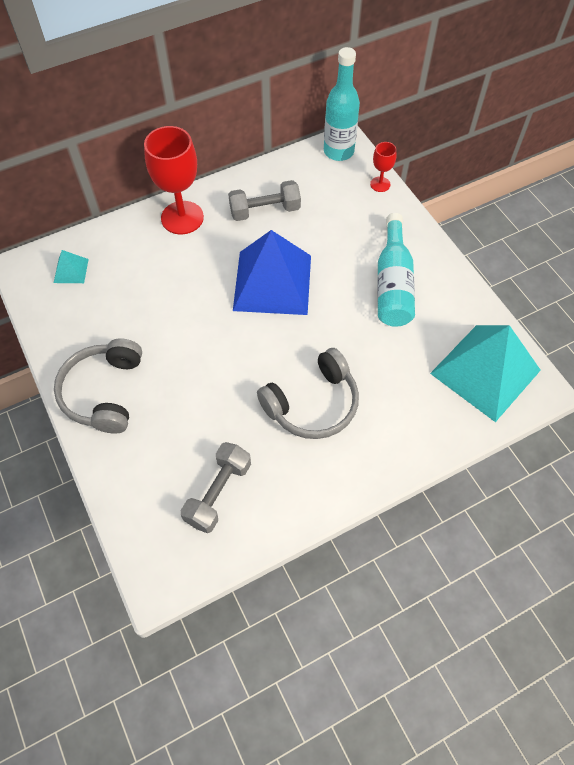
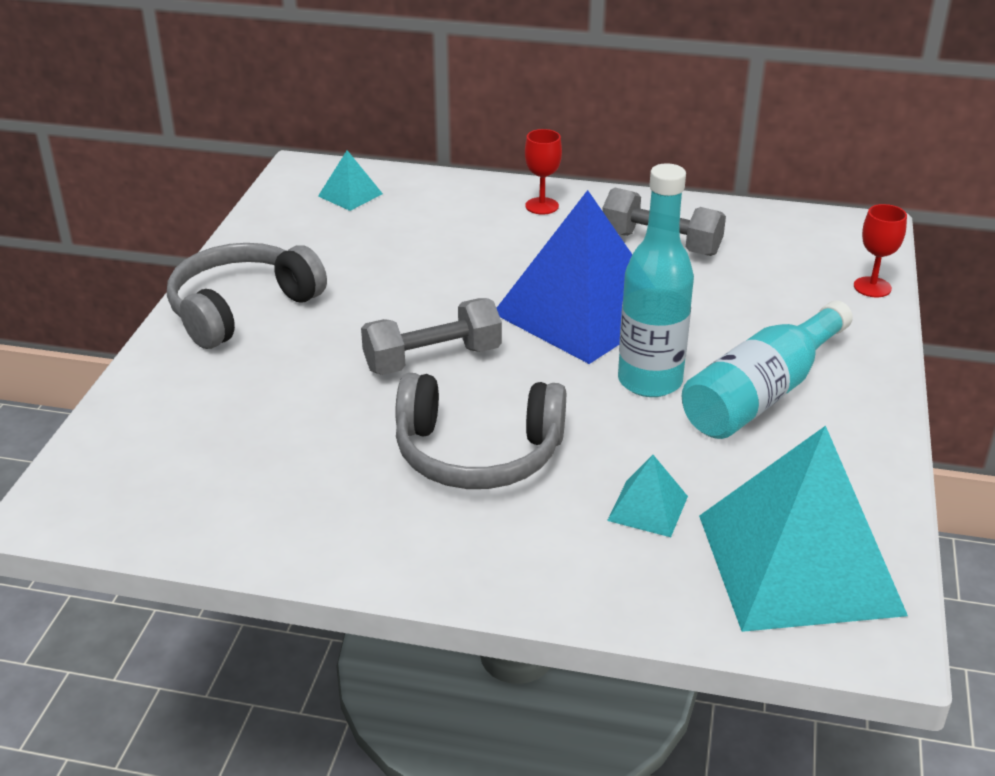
camera: 40 degrees right, 25 degrees down
(182, 218) = (542, 206): red goblet -> red goblet, size x0.49
(218, 493) = (239, 469): grey dumbbell -> grey dumbbell (432, 359)
(338, 151) = (845, 232): turquoise bottle -> turquoise bottle (650, 381)
(408, 384) = (647, 508): none -> turquoise pyramid

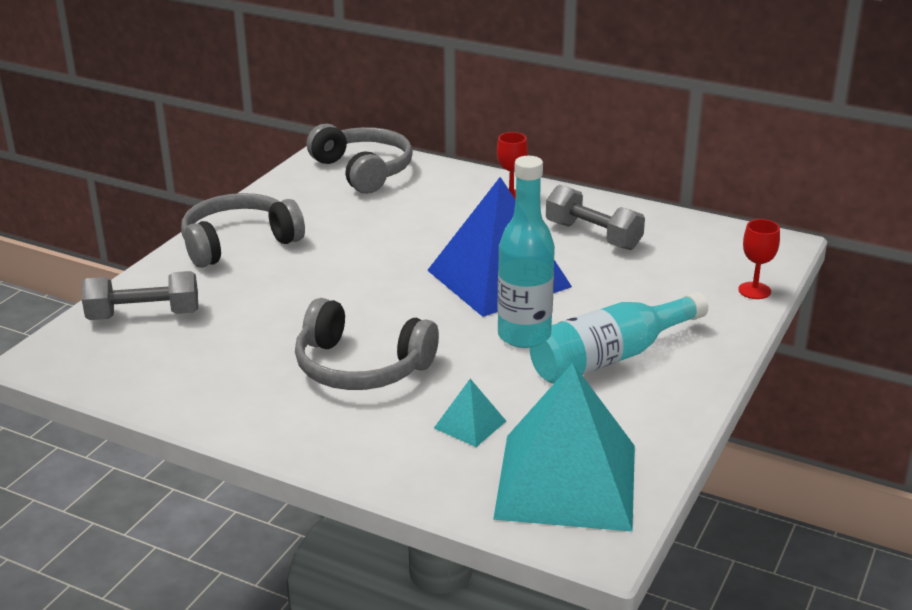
camera: 15 degrees right, 5 degrees down
(350, 195) = (363, 171): turquoise pyramid -> grey headphones
(432, 359) = (363, 297): grey dumbbell -> grey dumbbell (144, 315)

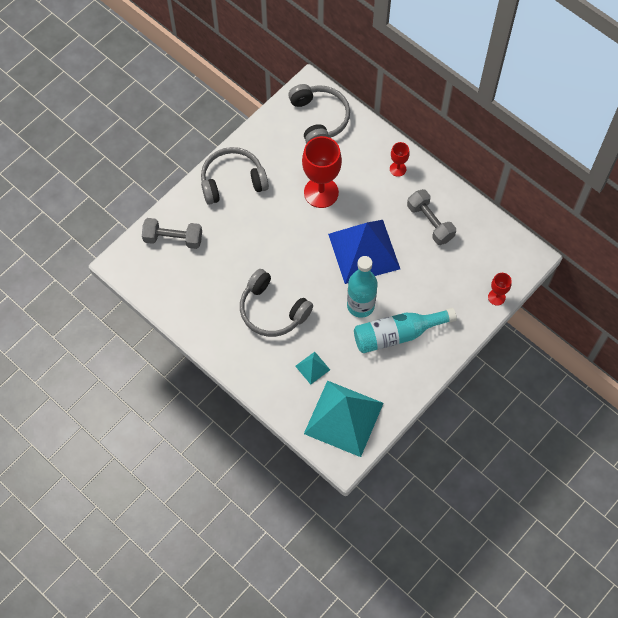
camera: 15 degrees right, 35 degrees up
(396, 233) = (321, 192): none -> red goblet

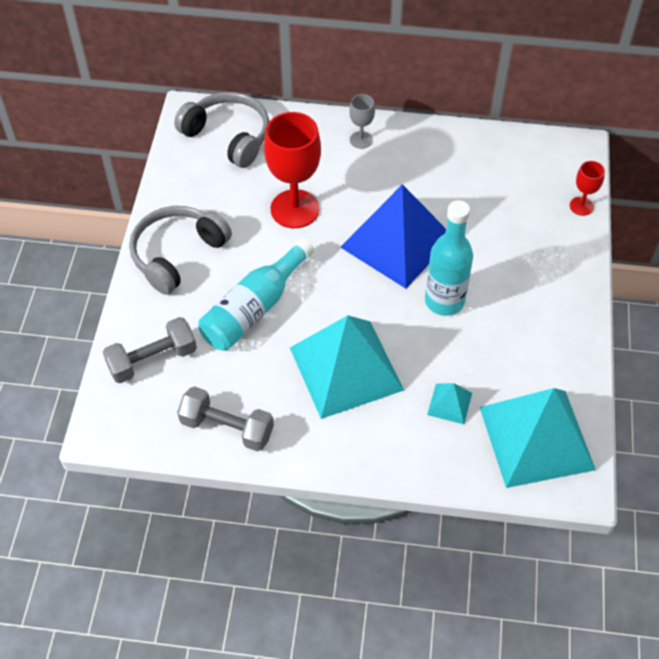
camera: 35 degrees left, 10 degrees down
(272, 310) = (346, 368): grey headphones -> turquoise pyramid
(398, 169) = (361, 140): red goblet -> grey goblet
(398, 334) = (513, 306): turquoise bottle -> turquoise bottle (254, 308)
(430, 222) = (443, 173): grey dumbbell -> grey dumbbell (227, 428)

